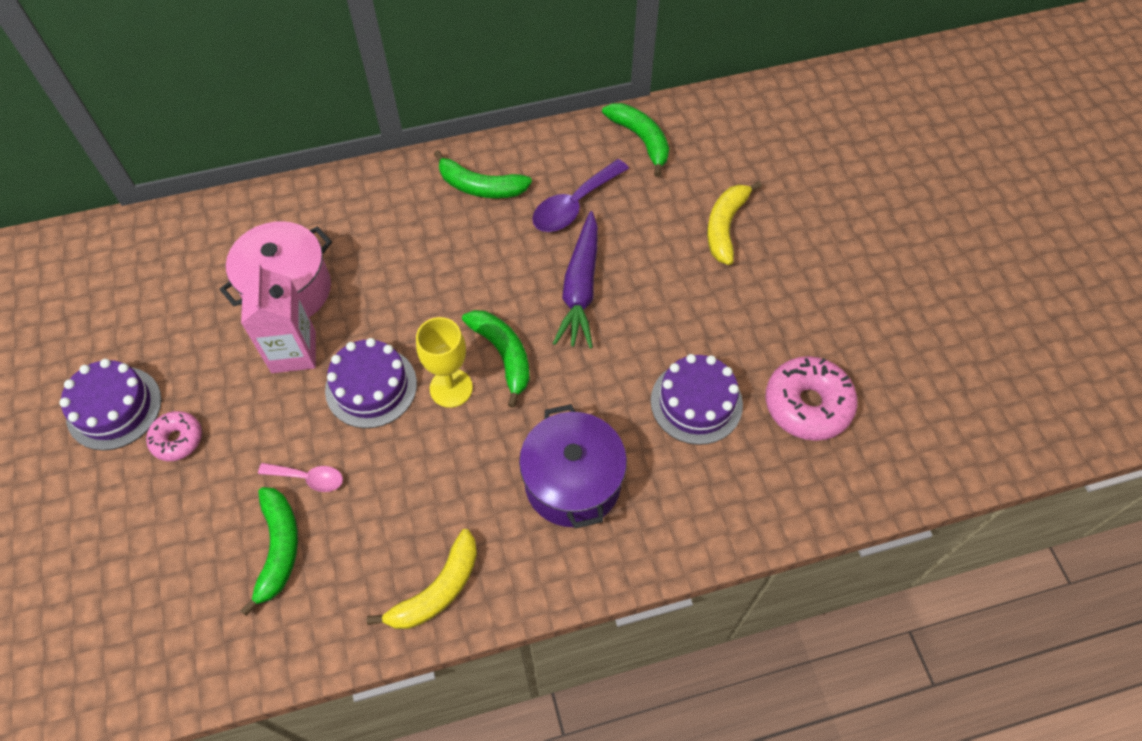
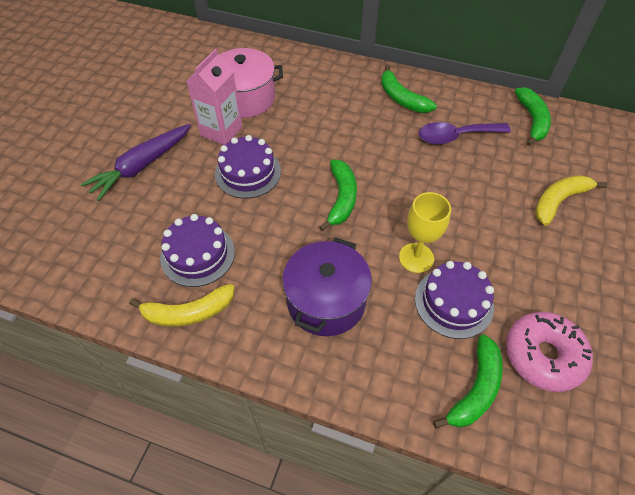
camera: 35 degrees right, 5 degrees down
(114, 408) = (109, 110): purple cake -> purple cake (197, 254)
(177, 439) = (124, 142): pink donut -> none
(278, 549) = (123, 230): green banana -> green banana (475, 389)
(308, 478) = (172, 202): pink spoon -> none
(451, 388) = (293, 199): yellow goblet -> yellow goblet (416, 258)
(580, 288) = (423, 186): purple carrot -> purple carrot (141, 166)

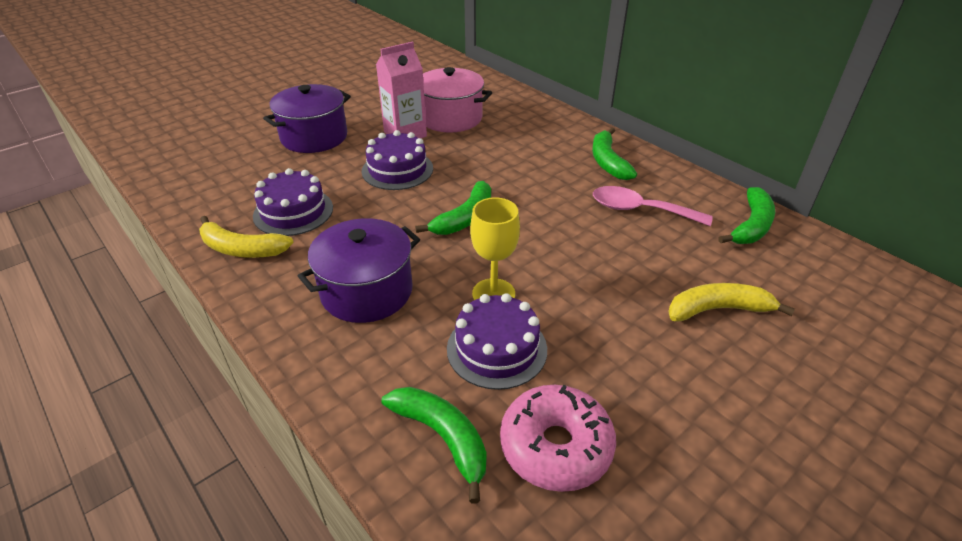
camera: 30 degrees right, 15 degrees down
(141, 166) = (314, 137): purple carrot -> purple pot
(456, 136) = (640, 210): purple spoon -> pink spoon
(475, 389) = (443, 437): green banana -> green banana turned 105 degrees counterclockwise

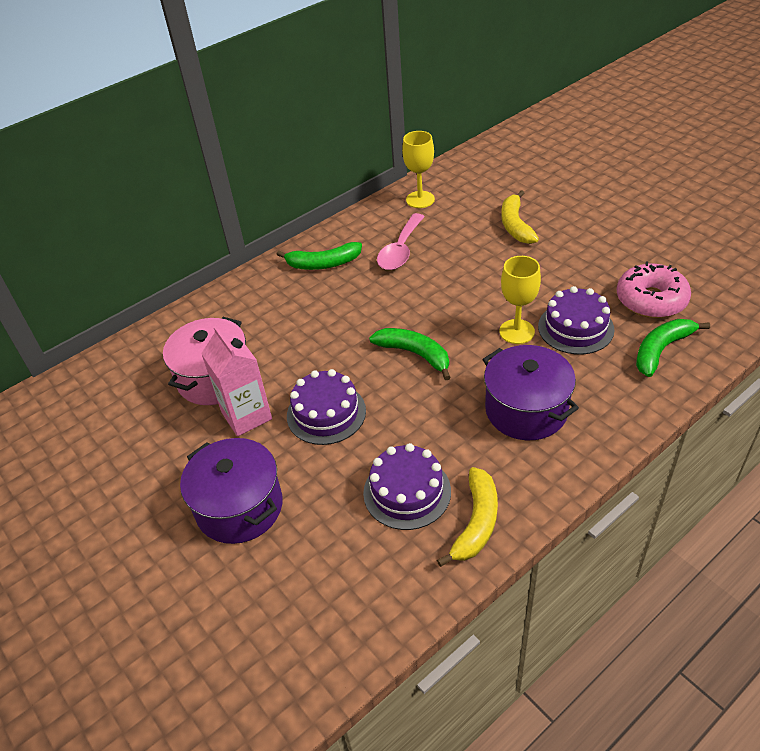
camera: 85 degrees left, 5 degrees up
(751, 226) = (420, 199): green banana -> yellow goblet

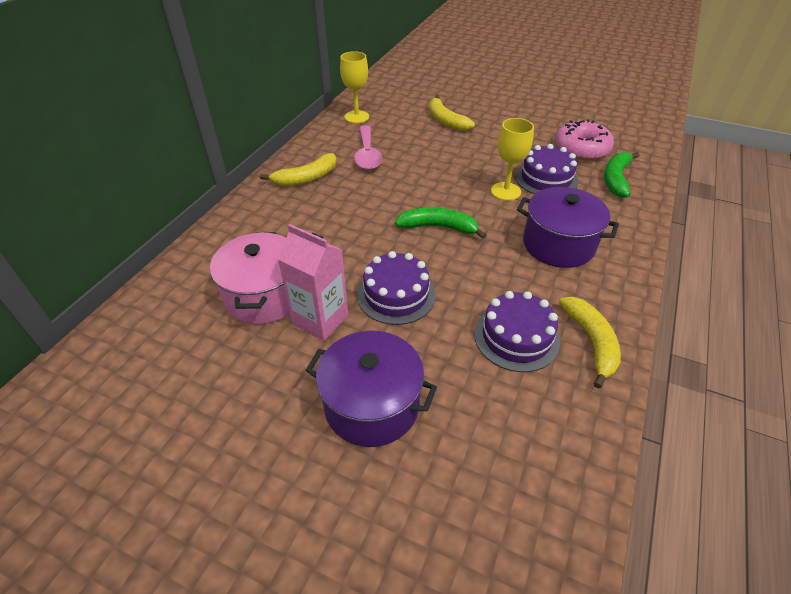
camera: 30 degrees left, 0 degrees up
(323, 264) = (306, 178): green banana -> yellow banana

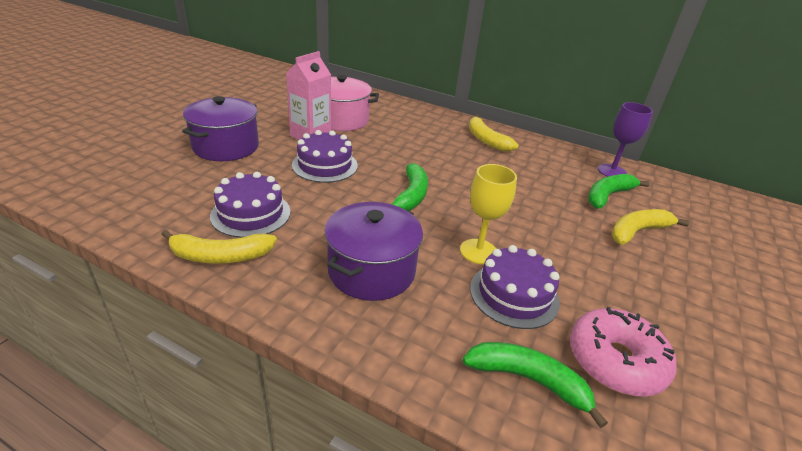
camera: 90 degrees right, 10 degrees down
(356, 117) = (612, 171): yellow goblet -> purple goblet
(367, 155) = (534, 171): pink spoon -> none
(399, 125) = (608, 196): none -> green banana

